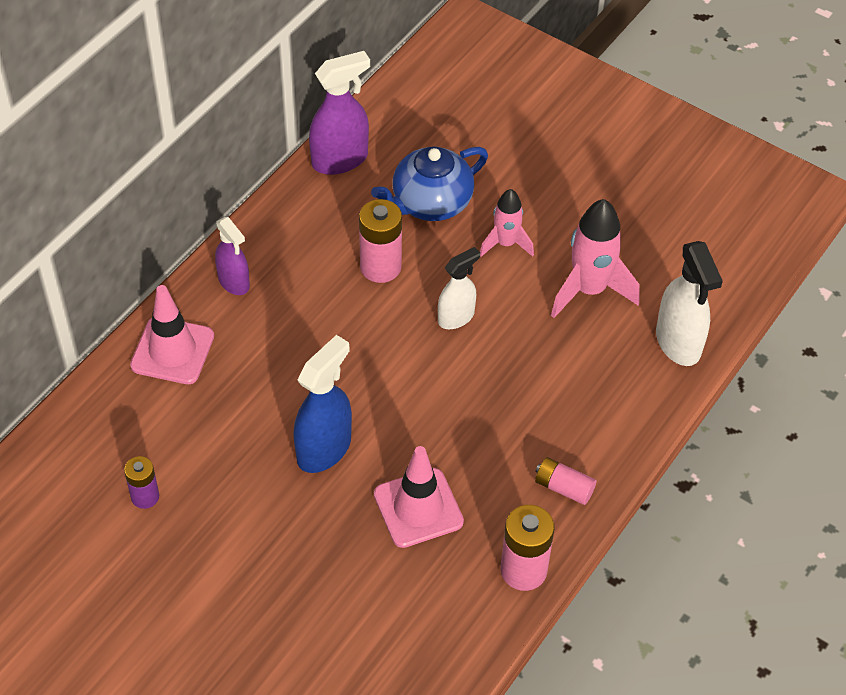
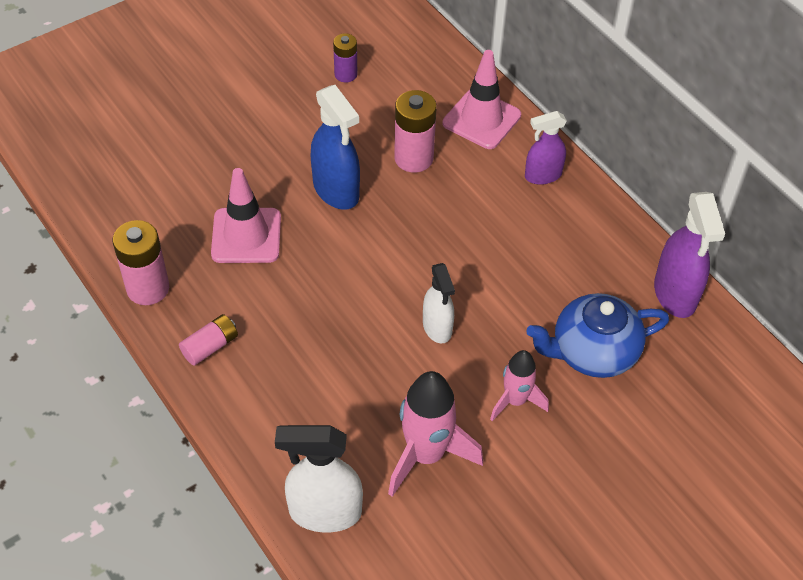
camera: 110 degrees right, 0 degrees up
(380, 267) = (522, 286): pink battery -> pink battery (413, 158)
(430, 203) = (592, 352): blue teapot -> blue teapot turned 90 degrees counterclockwise

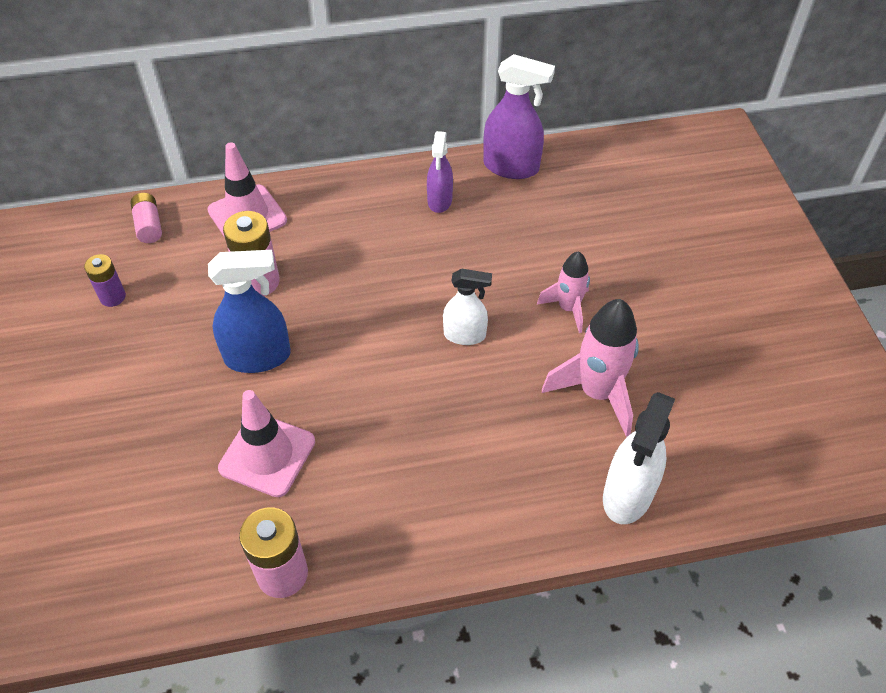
camera: 65 degrees left, 0 degrees up
(210, 346) = (392, 534): pink battery -> pink battery (149, 225)
(542, 175) = (340, 199): purple spray bottle -> purple spray bottle (439, 201)
(592, 352) = (543, 239): blue teapot -> none

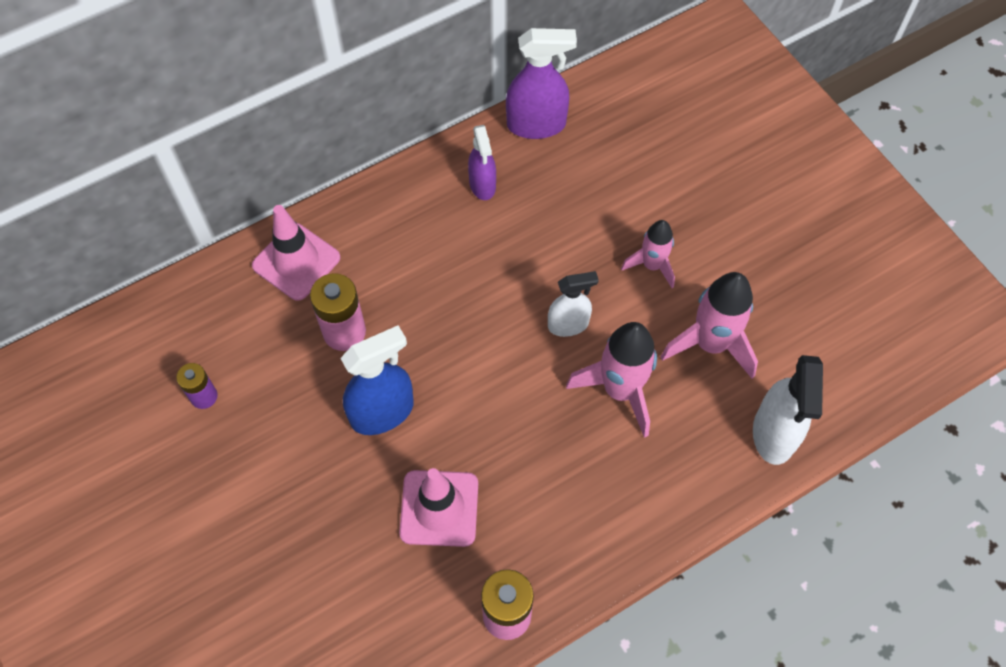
camera: 20 degrees left, 10 degrees up
(149, 225) = (199, 305): pink battery -> none
(488, 406) = (620, 390): none -> pink rocket

